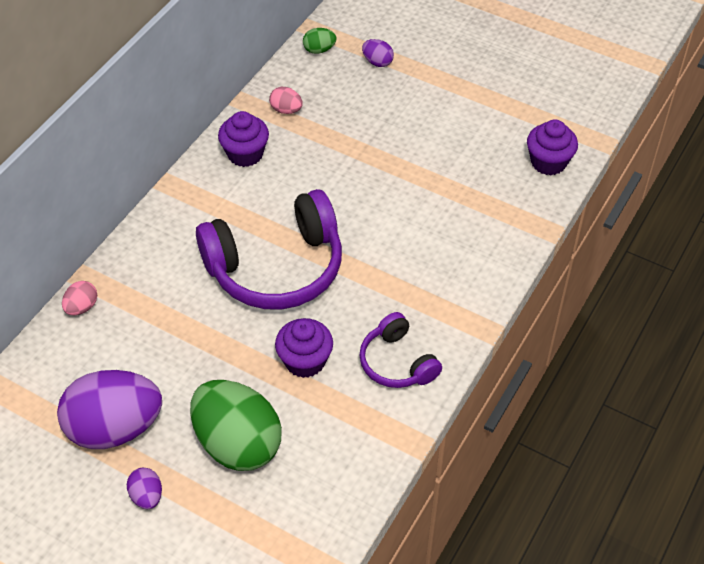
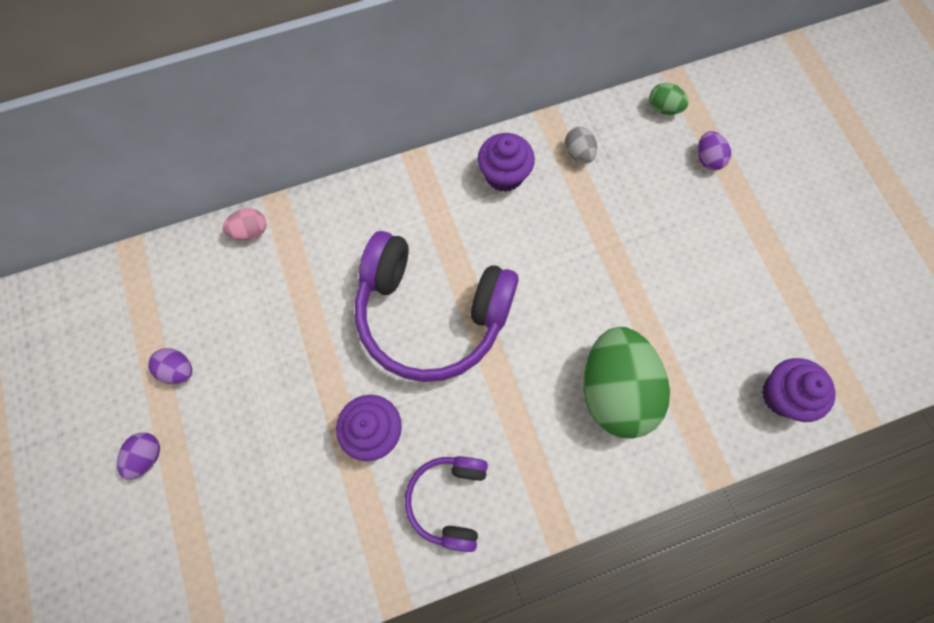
camera: 40 degrees right, 20 degrees up
(115, 428) = (178, 370): purple egg -> purple egg, size x0.43
(238, 444) = (253, 467): green egg -> green egg (614, 390)
(286, 110) = (578, 153): pink egg -> grey egg

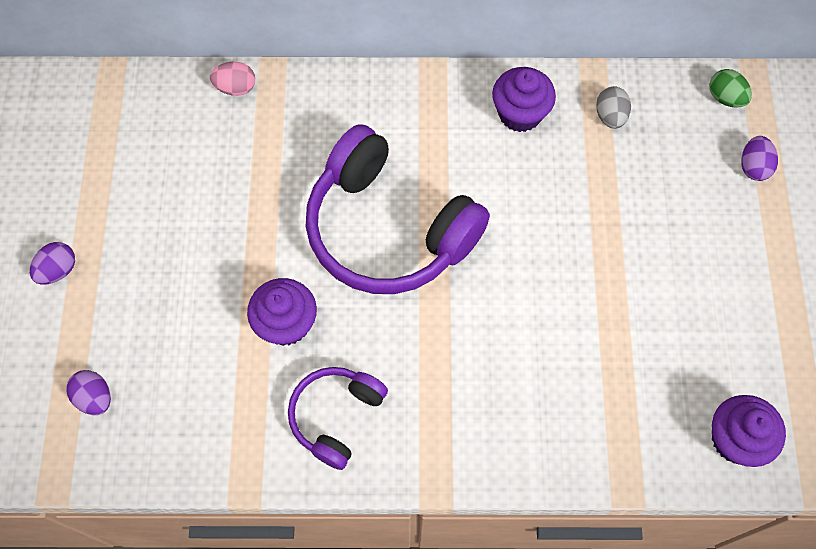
camera: 20 degrees right, 5 degrees down
(178, 370) = (117, 199): purple egg -> purple egg (95, 398)
(614, 390) = (552, 370): green egg -> none

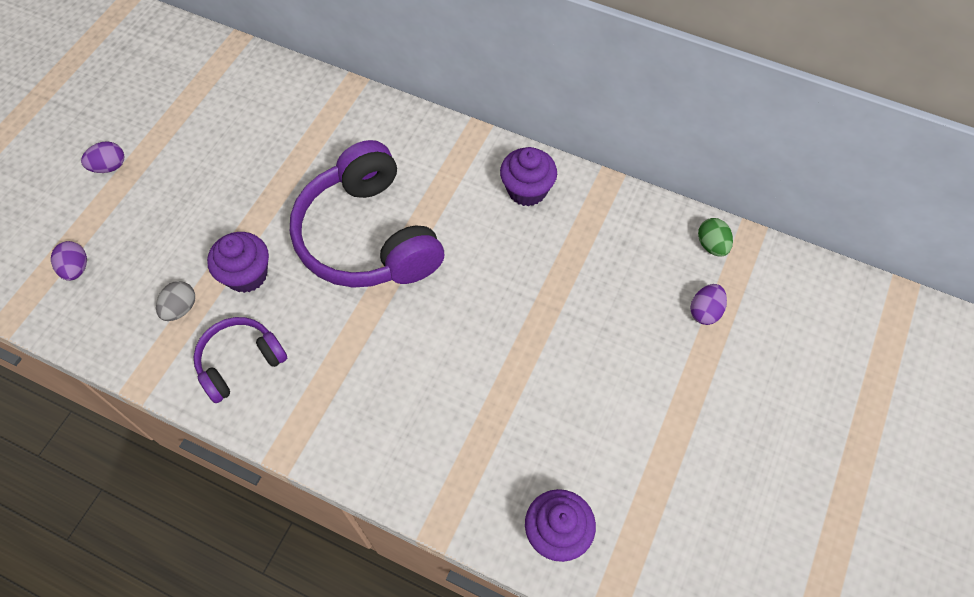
camera: 25 degrees right, 5 degrees down
(236, 88) = (317, 87): pink egg -> none
(610, 116) = (602, 221): grey egg -> grey egg (180, 308)

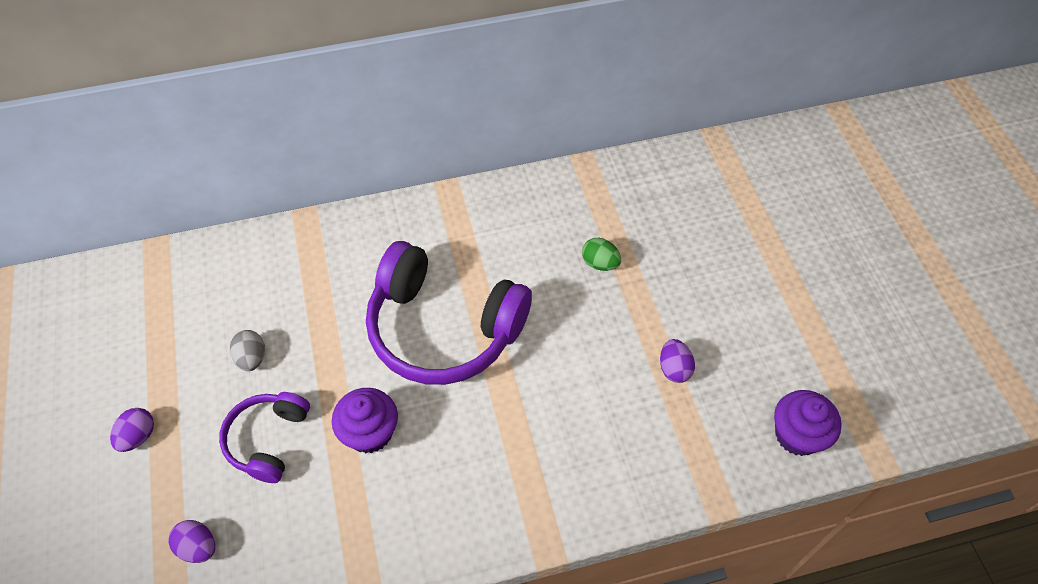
camera: 40 degrees left, 5 degrees down
(180, 308) = (338, 504): grey egg -> grey egg (252, 358)
(240, 362) = (437, 505): purple headphones -> purple headphones (268, 440)
(527, 190) = (533, 208): purple cupcake -> none
(705, 311) = (739, 209): purple egg -> purple egg (674, 369)
(712, 245) = (699, 161): green egg -> green egg (600, 263)

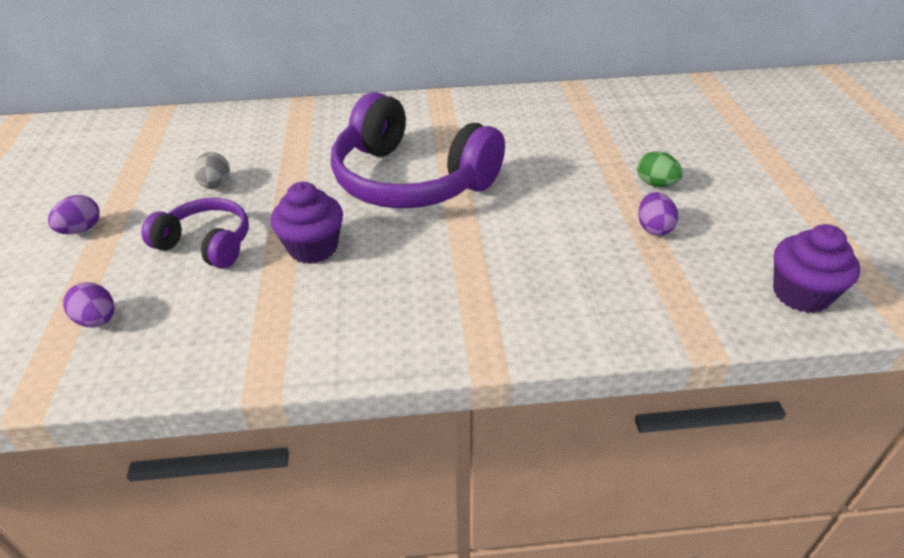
camera: 10 degrees right, 15 degrees down
(268, 440) = (207, 244): purple headphones -> purple headphones turned 90 degrees clockwise
(600, 263) = (580, 148): green egg -> green egg (656, 184)

